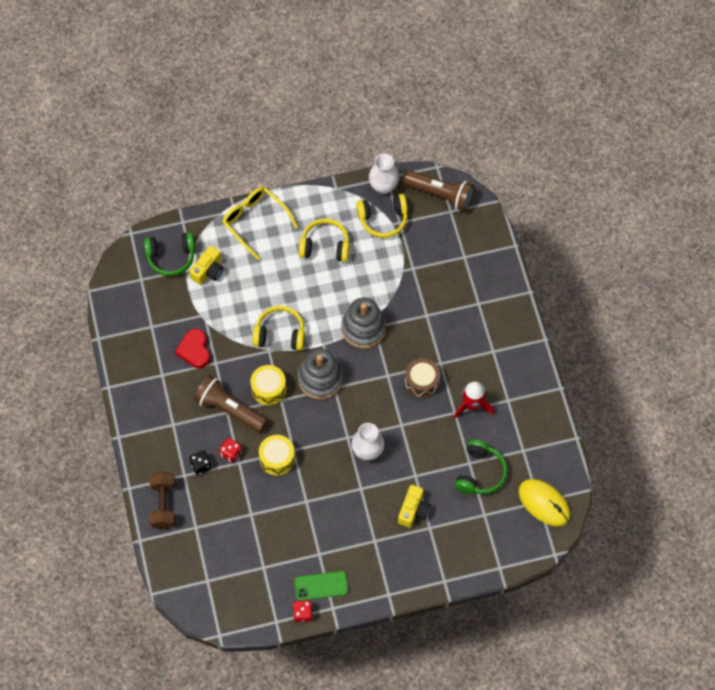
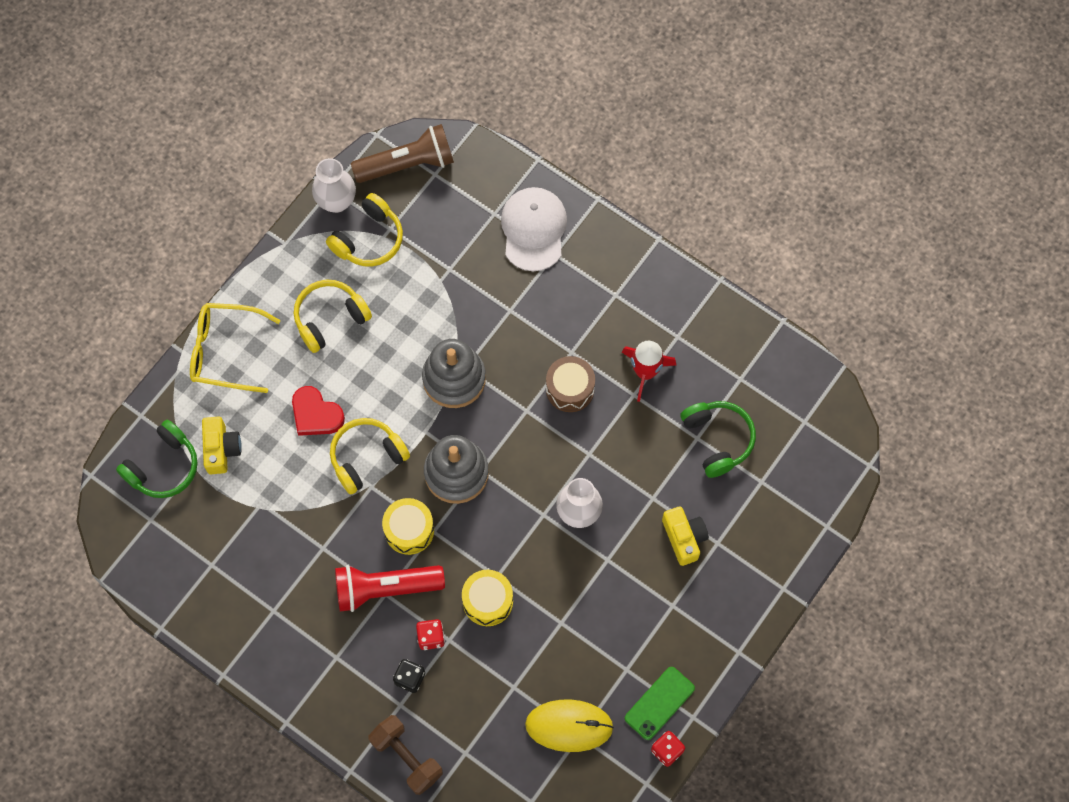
camera: 40 degrees left, 5 degrees up
(194, 350) = (286, 553): red heart -> red heart (316, 414)
(229, 409) = (385, 588): brown flashlight -> red flashlight
(478, 281) = (533, 229): none -> white cap
(544, 503) = (811, 419): yellow mouse -> yellow mouse (569, 726)

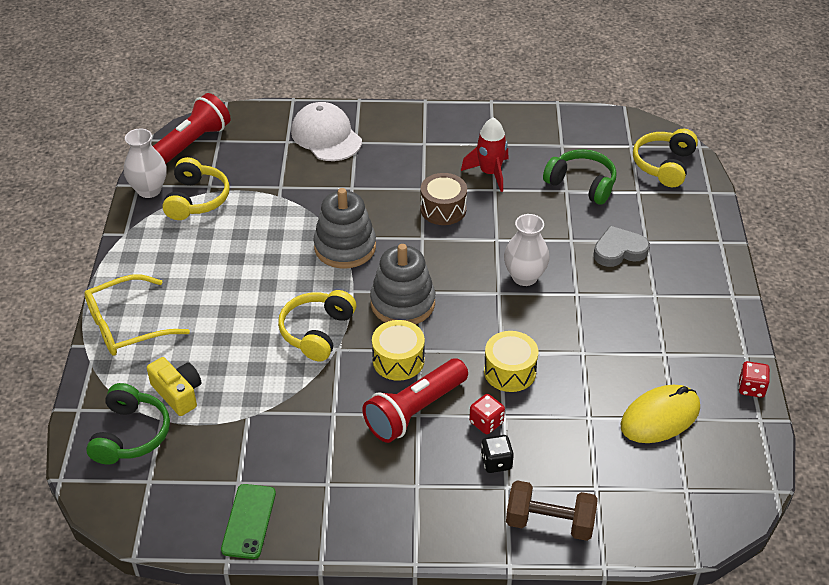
camera: 35 degrees left, 25 degrees down
(316, 414) = (246, 326): red heart -> none
(330, 318) = (205, 261): yellow headphones -> yellow headphones (664, 165)
(408, 164) = (191, 144): brown flashlight -> red flashlight
(659, 703) = (712, 360): green phone -> green phone (249, 521)
(684, 538) = (619, 250): yellow camera -> grey heart

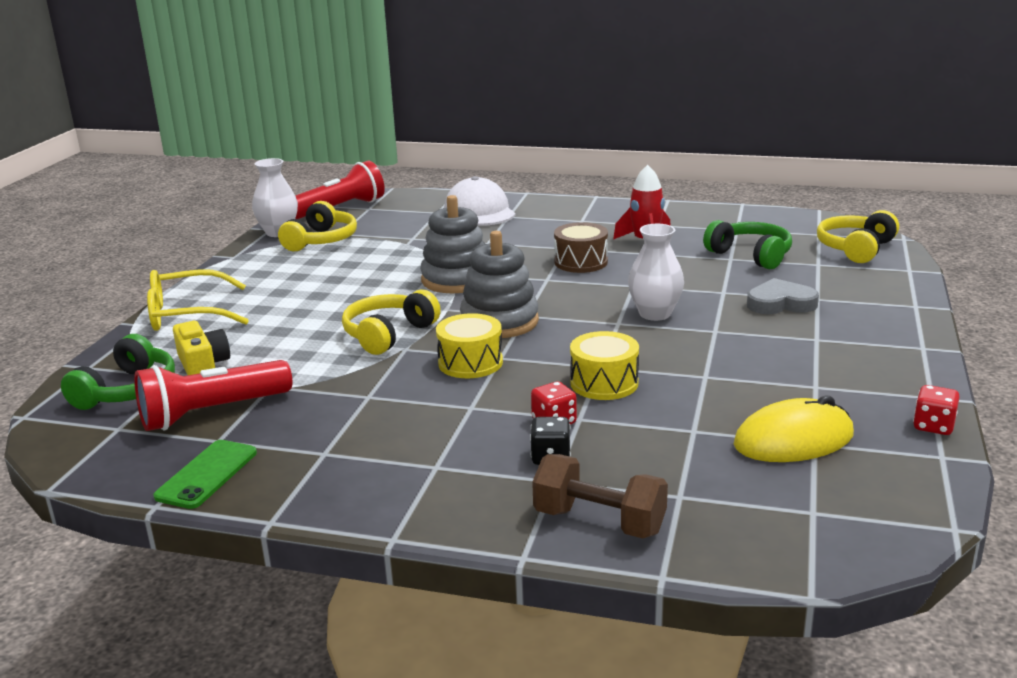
camera: 15 degrees right, 20 degrees down
(414, 411) = (468, 404): red flashlight -> red flashlight (211, 413)

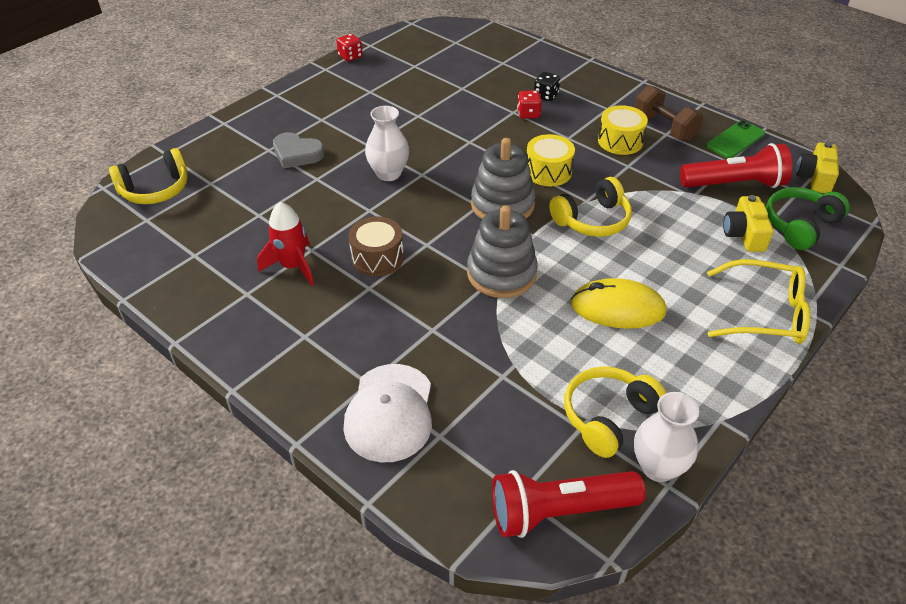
camera: 155 degrees left, 20 degrees up
(86, 452) = (814, 178): none -> yellow camera
(599, 522) = (547, 63): brown dumbbell -> brown dumbbell (664, 127)
(604, 383) = (479, 129): yellow drum -> yellow drum (620, 141)
(750, 255) = (239, 212): green headphones -> none
(793, 440) = (421, 69): yellow mouse -> yellow mouse (617, 308)

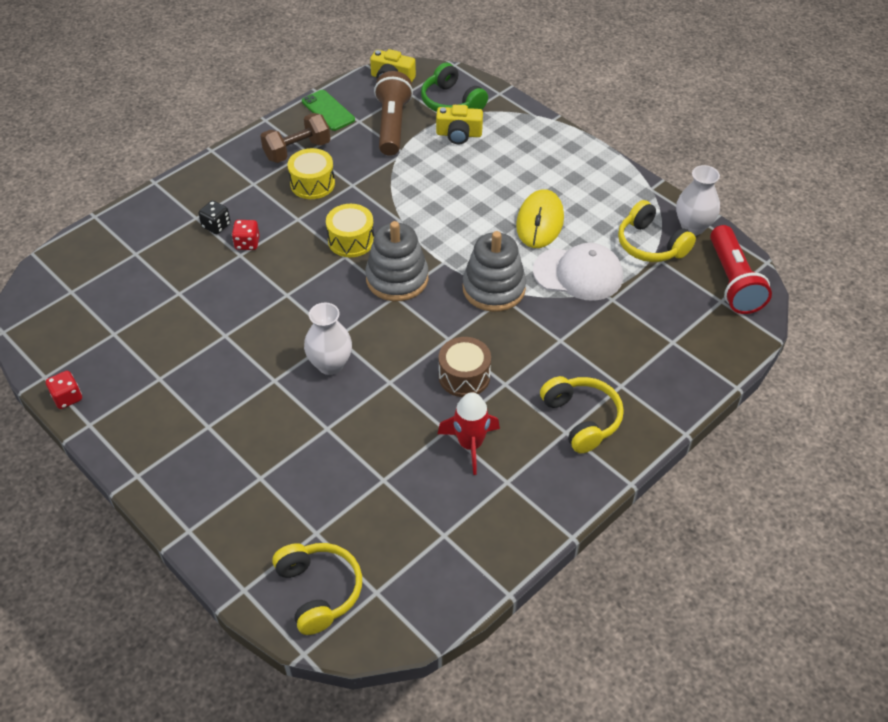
camera: 85 degrees left, 5 degrees up
(297, 154) = (275, 448): grey heart -> none
(390, 412) = (651, 372): white cap -> white cap (578, 274)
(592, 220) = (428, 220): yellow headphones -> yellow headphones (581, 419)
(735, 184) = (392, 125): red flashlight -> brown flashlight
(764, 313) = (549, 144): yellow glasses -> none

